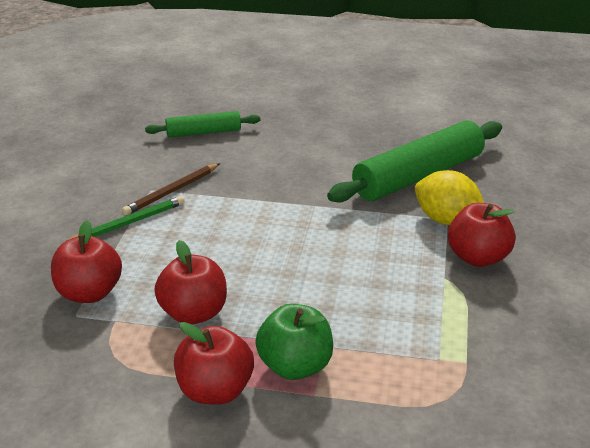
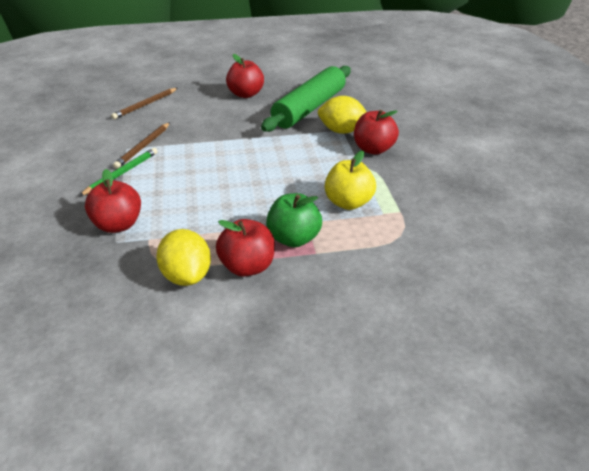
camera: 20 degrees left, 5 degrees up
(135, 383) = (187, 276): none -> yellow lemon
(194, 313) = (204, 221): red apple -> red apple (245, 94)
(204, 132) = (145, 105): green rolling pin -> brown pencil
(398, 331) = (348, 203): none -> yellow apple

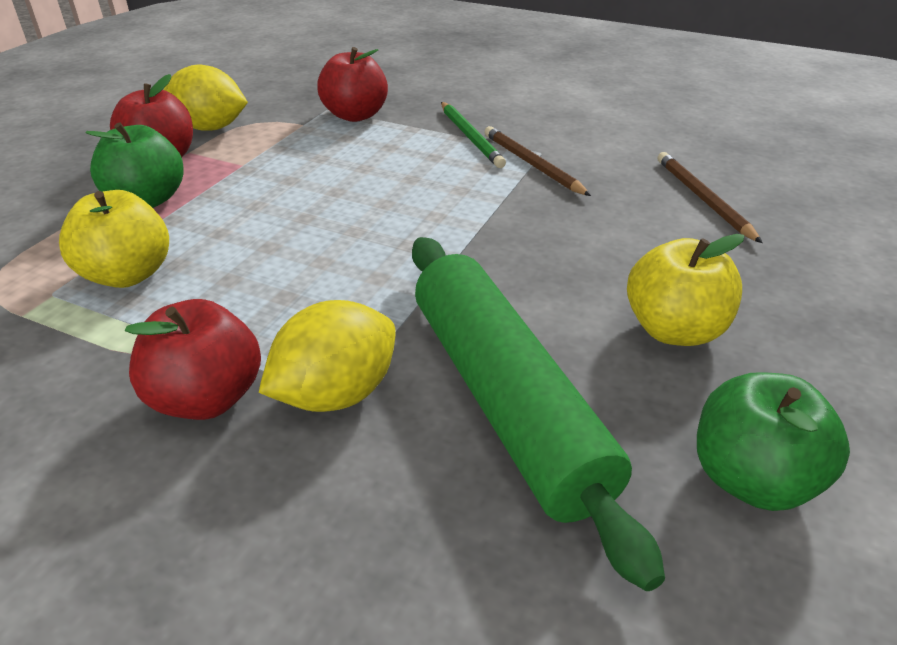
camera: 125 degrees right, 0 degrees up
(245, 94) = (674, 330): red apple -> yellow apple
(295, 77) = (751, 479): none -> green apple

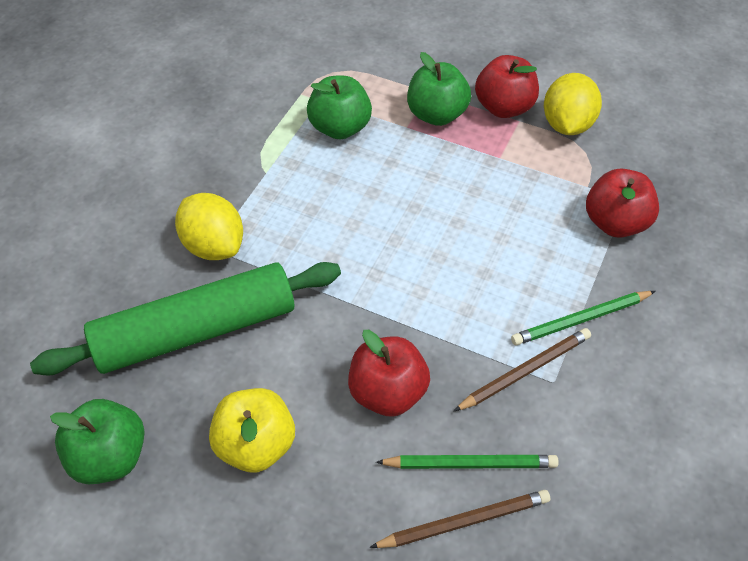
camera: 90 degrees right, 15 degrees up
(128, 275) = (340, 128): yellow apple -> green apple
(207, 398) = (218, 189): red apple -> red apple (387, 392)
(642, 194) = (470, 463): none -> green pencil

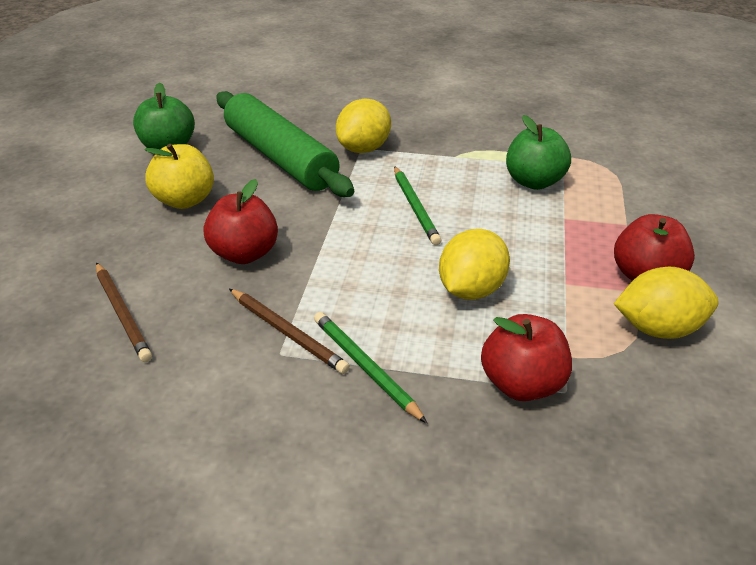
camera: 75 degrees right, 15 degrees down
(436, 114) = (597, 233): green apple -> none
(470, 463) = (179, 310): green pencil -> green pencil (415, 207)
(494, 221) = (471, 290): none -> yellow lemon

